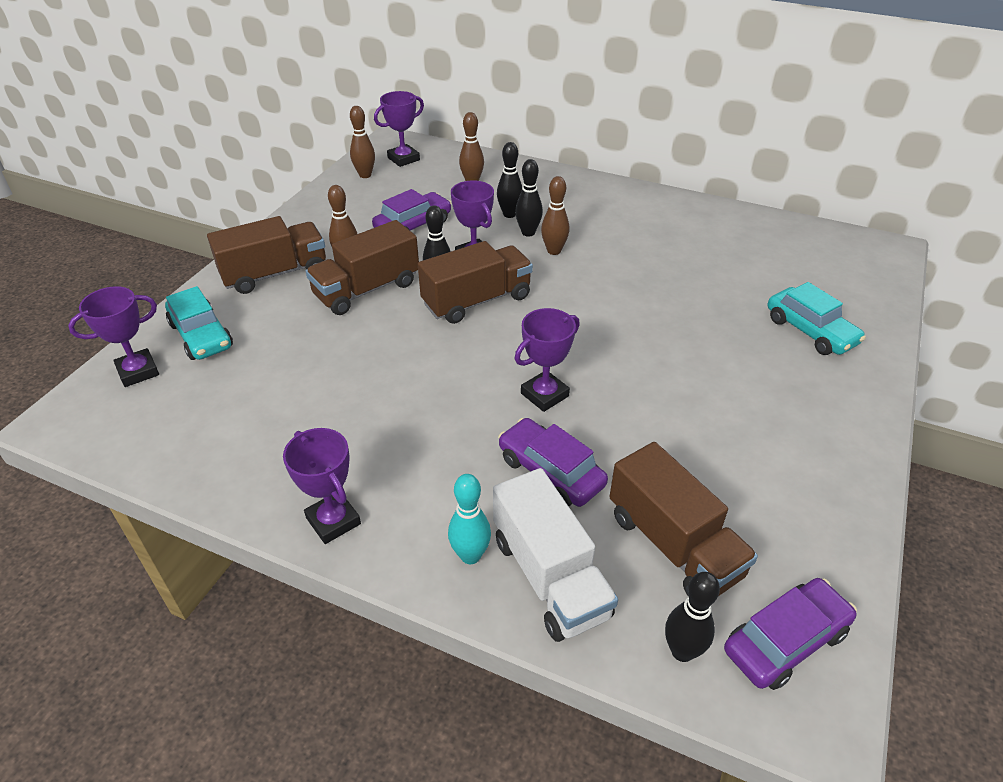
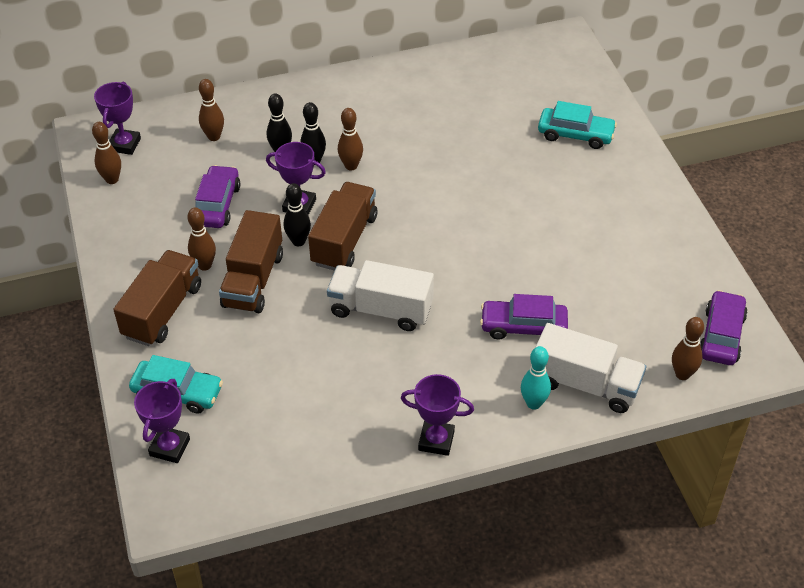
camera: 40 degrees left, 5 degrees up
(435, 372) = (380, 310): none -> white truck
(544, 395) = (466, 280): purple trophy -> none
(673, 545) = (628, 323): brown truck -> none
(682, 651) = (682, 374): black bowling pin -> brown bowling pin

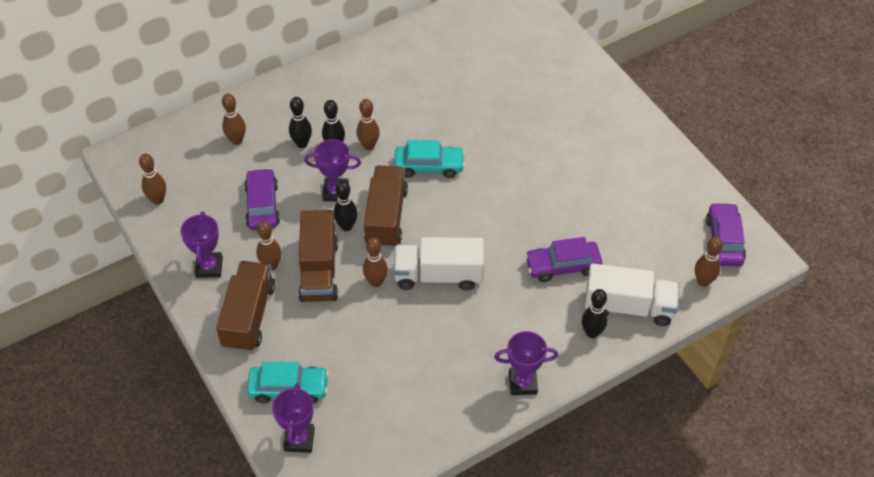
camera: 15 degrees left, 5 degrees up
(124, 144) = (157, 163): purple trophy -> purple trophy (209, 267)
(310, 303) = (376, 282): none -> brown bowling pin
(533, 403) = (592, 333): turquoise bowling pin -> black bowling pin
(575, 135) = (552, 80): turquoise car -> turquoise car (429, 166)

